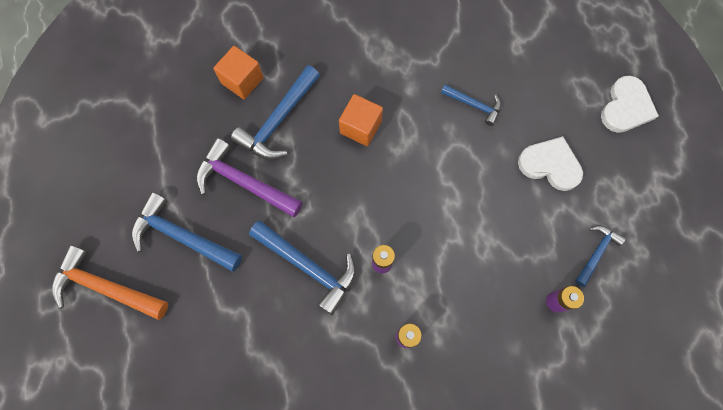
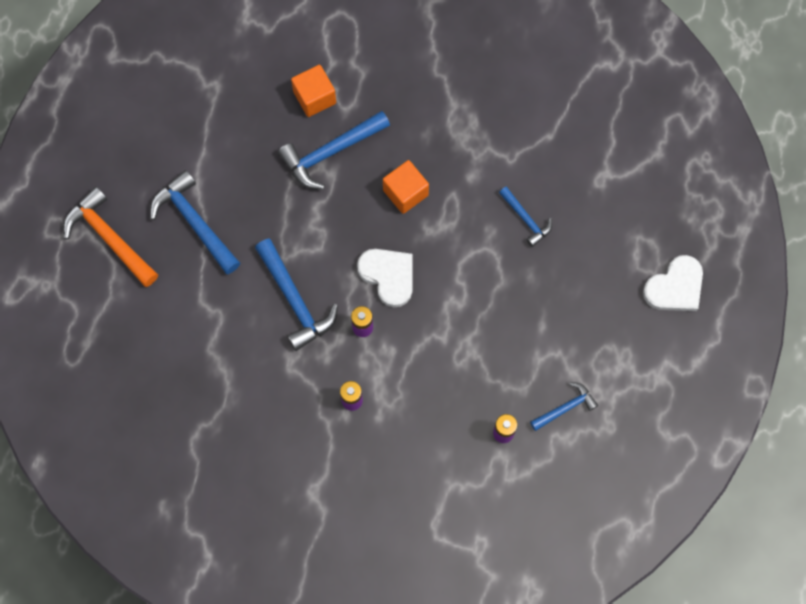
camera: 25 degrees right, 0 degrees up
(243, 182) = (272, 197): purple hammer -> none
(550, 165) = (568, 309): white heart -> white heart (388, 276)

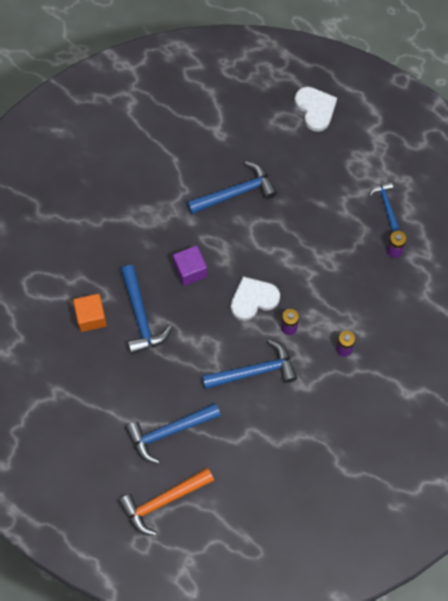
camera: 75 degrees left, 5 degrees down
(405, 193) = (190, 270): orange cube -> purple cube
(526, 219) = (236, 192): blue hammer -> blue hammer, size x1.73

